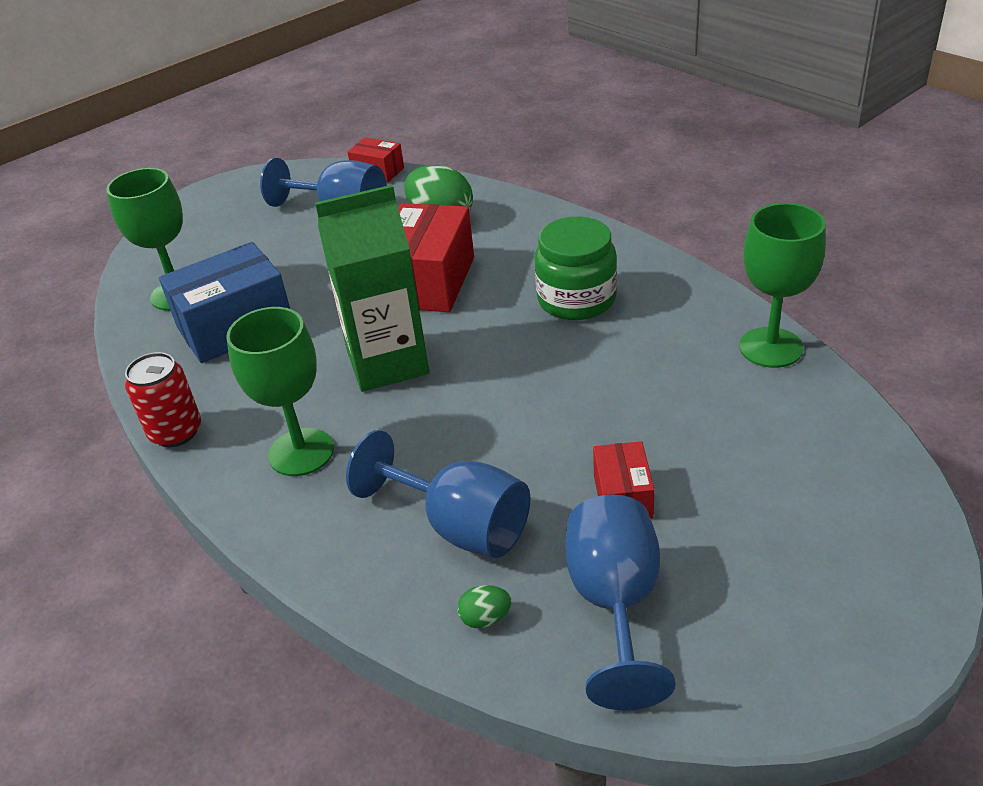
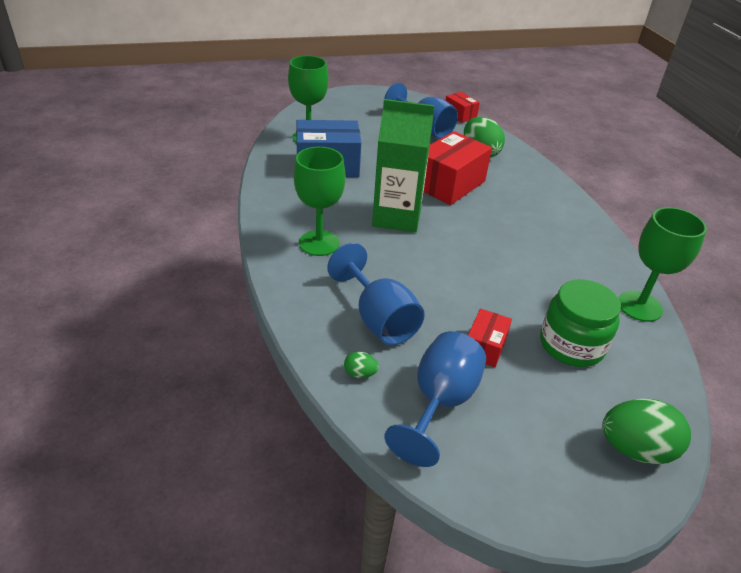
camera: 20 degrees right, 0 degrees up
(176, 432) = (262, 205): red can -> none
(576, 299) = (531, 228): green jar -> green jar (571, 345)
(880, 540) = (635, 449): none -> green egg

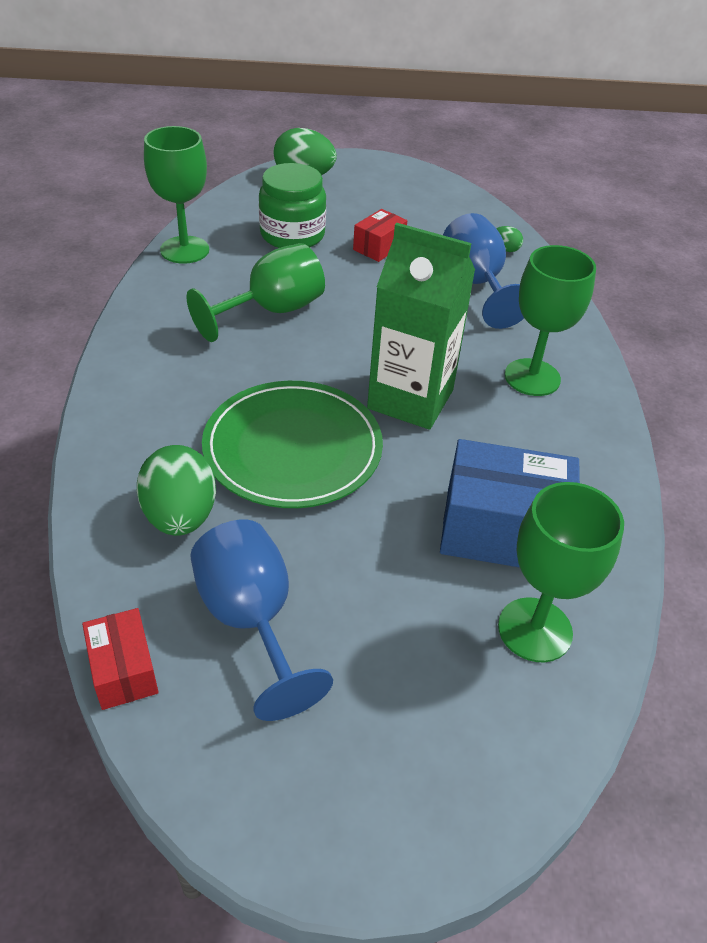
camera: 165 degrees left, 5 degrees up
(439, 402) = (441, 222): blue goblet -> none
(449, 184) = (293, 448): red box -> green plate
(524, 262) = (272, 311): none -> green goblet

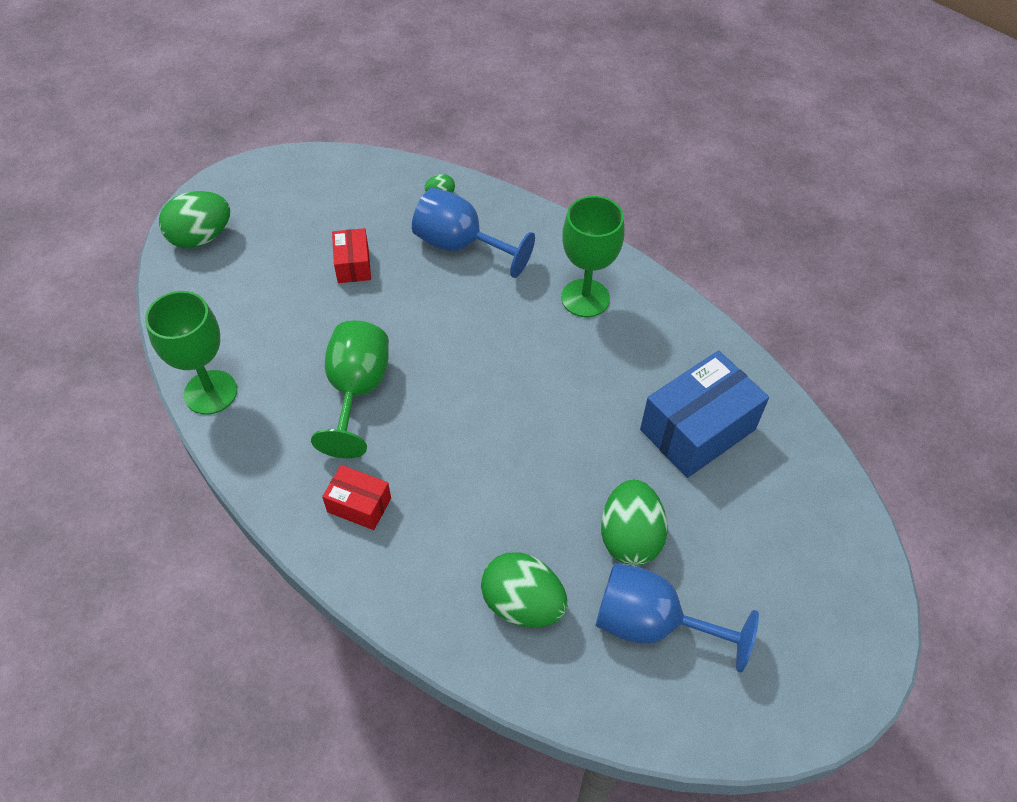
camera: 45 degrees left, 10 degrees up
(124, 670) = (629, 726): red box -> red box (359, 505)
(292, 235) = (274, 306): green jar -> none
(293, 448) = (520, 488): green plate -> none
(327, 549) = (630, 537): none -> green egg
(410, 399) = (539, 382): green carton -> none
(535, 629) = (781, 477): green goblet -> none

